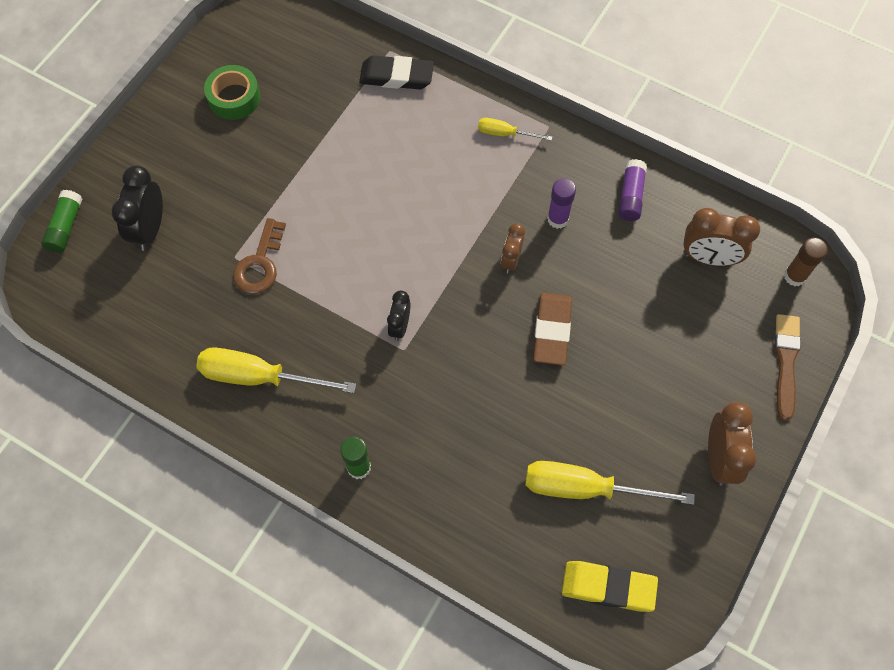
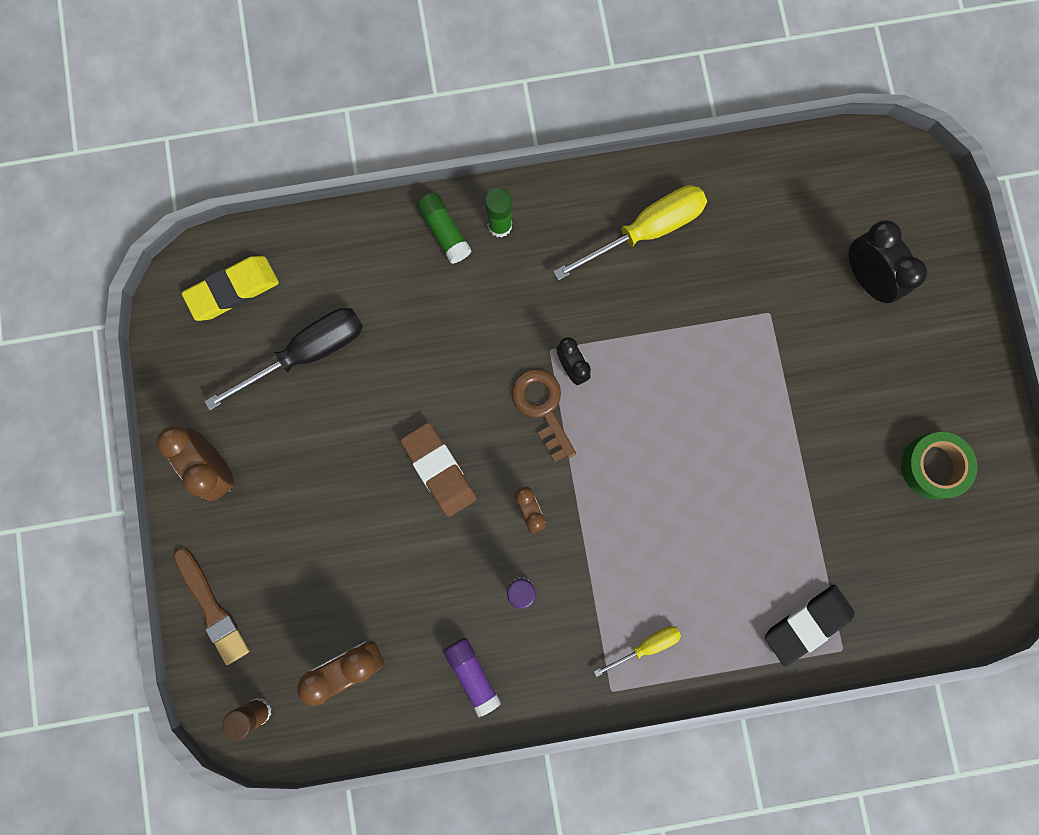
camera: 140 degrees right, 15 degrees up
(66, 227) = (937, 221): green glue stick -> green glue stick (444, 232)
(260, 263) = (742, 325): brown key -> brown key (542, 407)
(585, 488) = (306, 353): yellow screwdriver -> black screwdriver

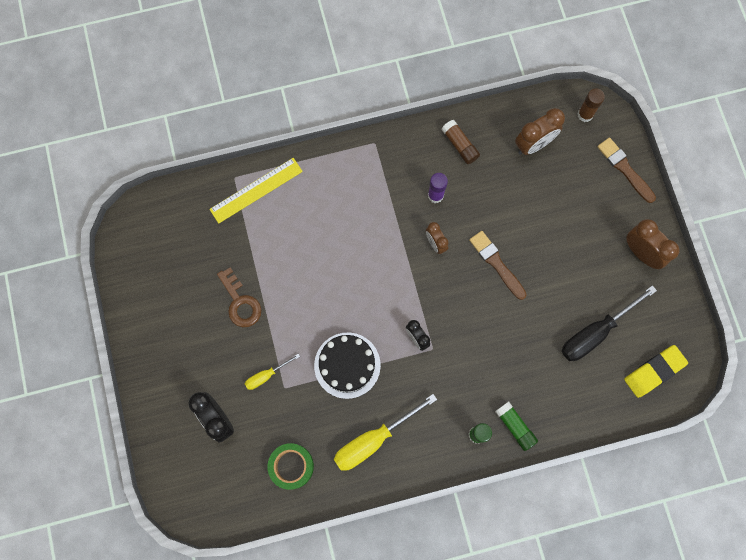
camera: 175 degrees right, 5 degrees down
(439, 470) = (496, 263): brown eraser -> brown brush
(472, 674) = (460, 145): purple glue stick -> brown glue stick
(542, 407) = (434, 310): brown key -> brown key (240, 302)
(646, 646) = (355, 170): yellow screwdriver -> yellow screwdriver (266, 375)
(677, 337) = (347, 365): none -> black cake
(807, 624) = (256, 190): black eraser -> yellow ruler
(933, 466) = (175, 293): green tape -> green tape (291, 466)

